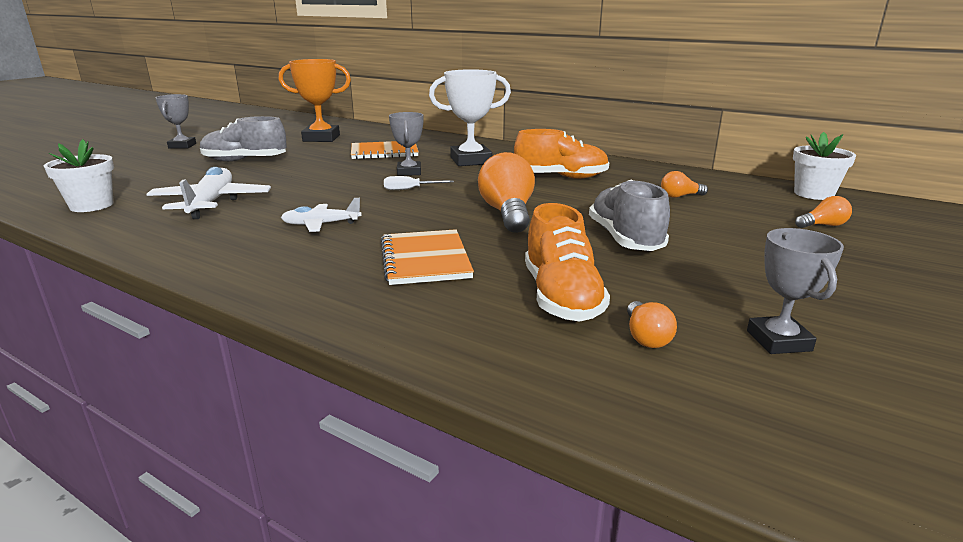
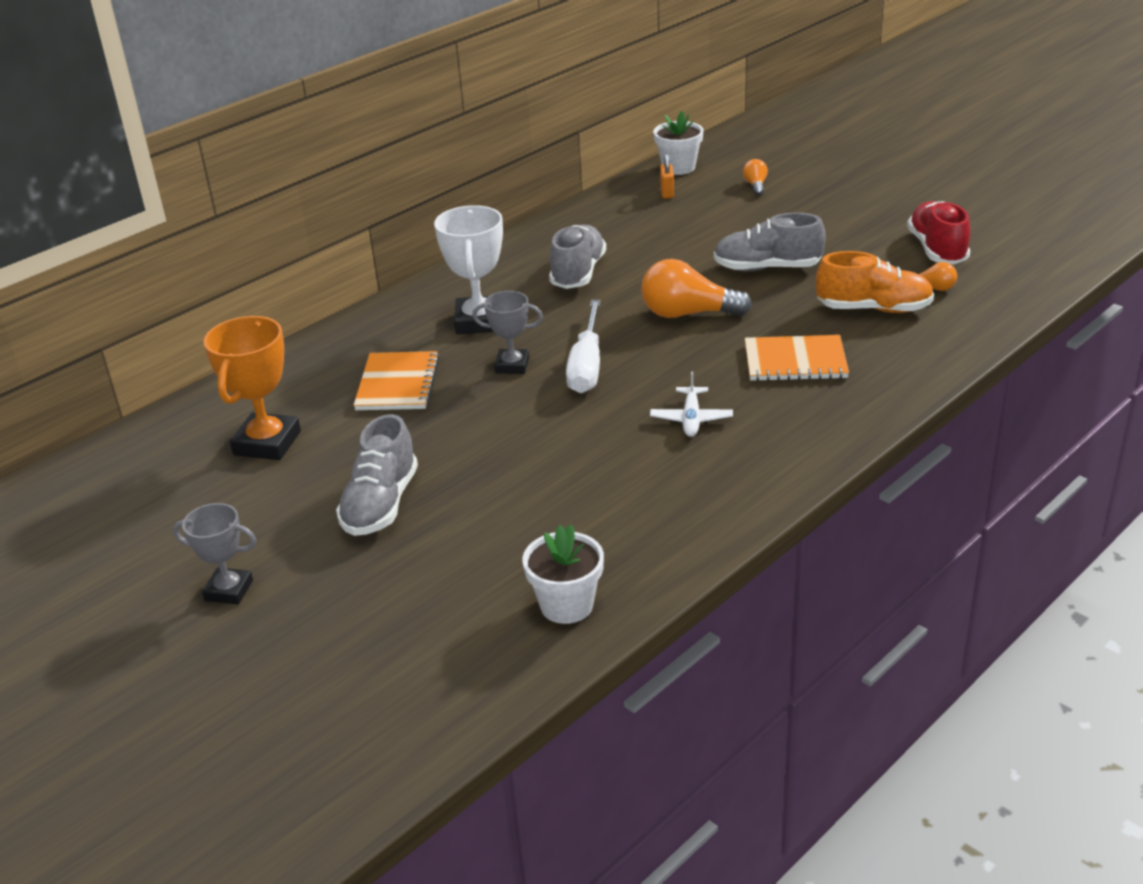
camera: 75 degrees left, 10 degrees up
(211, 203) = (590, 504): white plane -> none
(410, 189) = (587, 366): white screwdriver -> white screwdriver, size x1.95
(561, 177) = (578, 273): orange shoe -> grey shoe
(680, 196) = (664, 224): orange light bulb -> none
(749, 193) = (667, 193): none -> orange padlock
(778, 341) = (937, 249): grey trophy -> red shoe

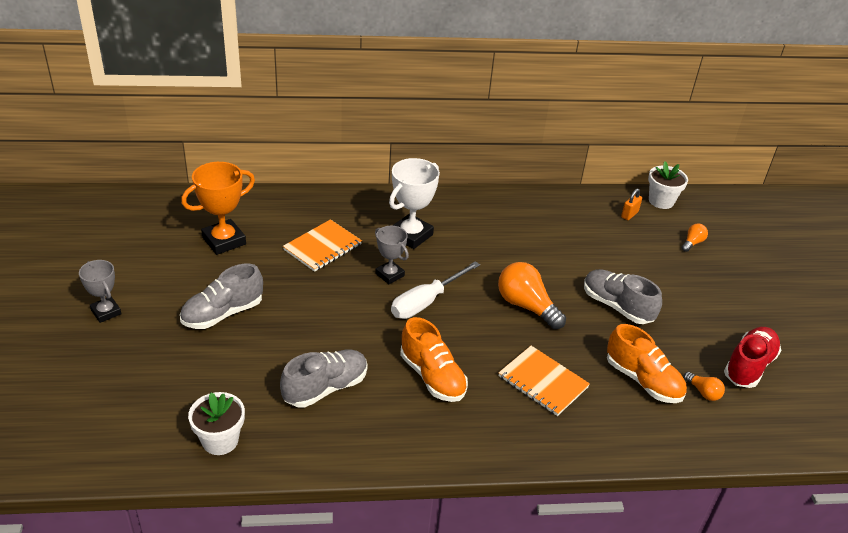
camera: 35 degrees right, 5 degrees up
(578, 273) = (503, 238): grey shoe -> grey shoe (325, 388)
(691, 419) = (432, 376): white plane -> orange shoe

